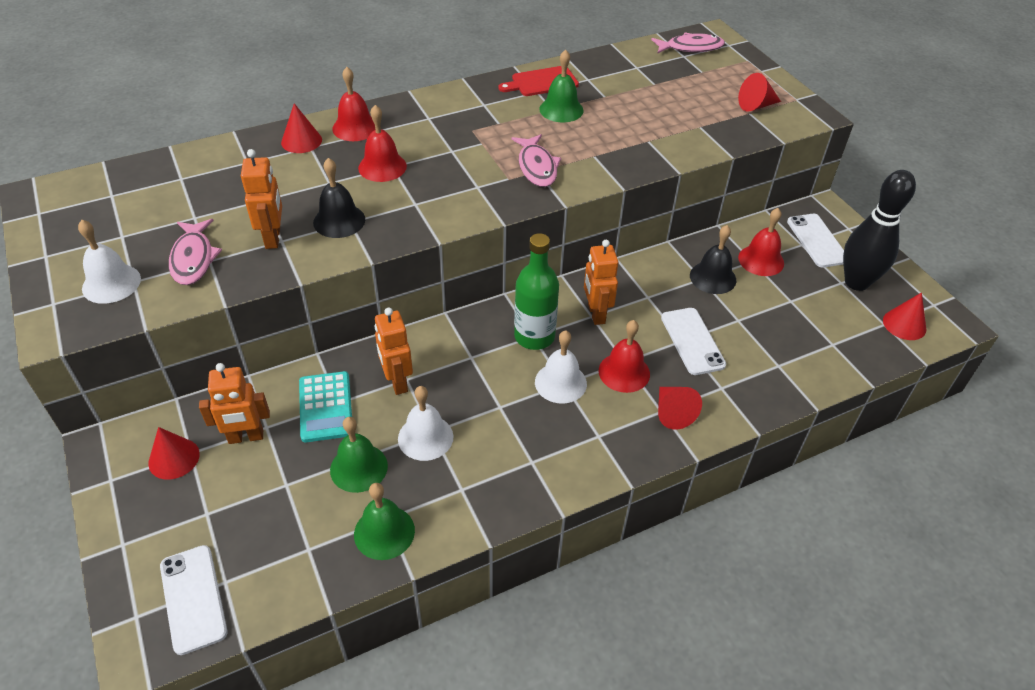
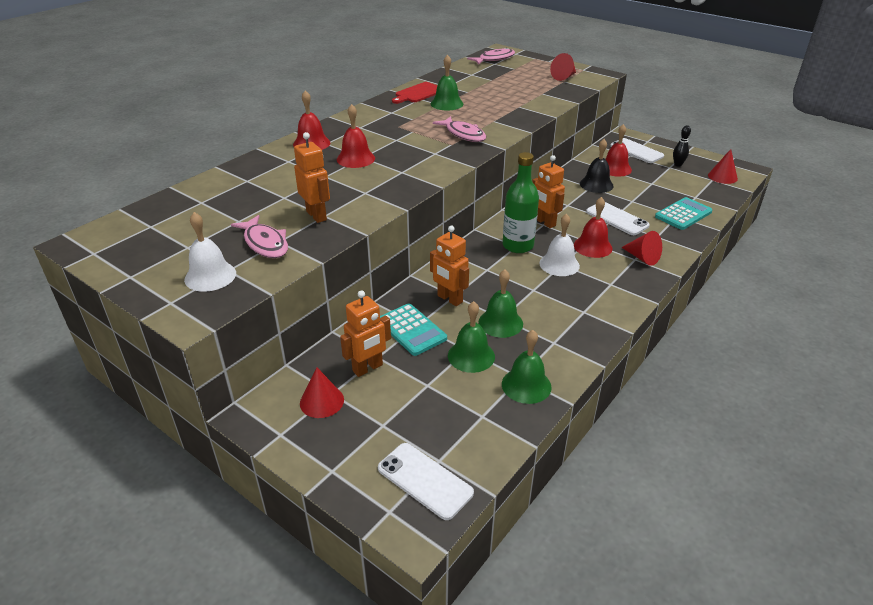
camera: 25 degrees left, 10 degrees down
(301, 141) = (278, 159): red cone -> none
(339, 221) = (356, 194): black bell -> none
(425, 437) = (500, 323): white bell -> green bell
(789, 366) = (683, 214): none -> turquoise calculator
(856, 282) = (678, 164): black bowling pin -> black bowling pin, size x0.45

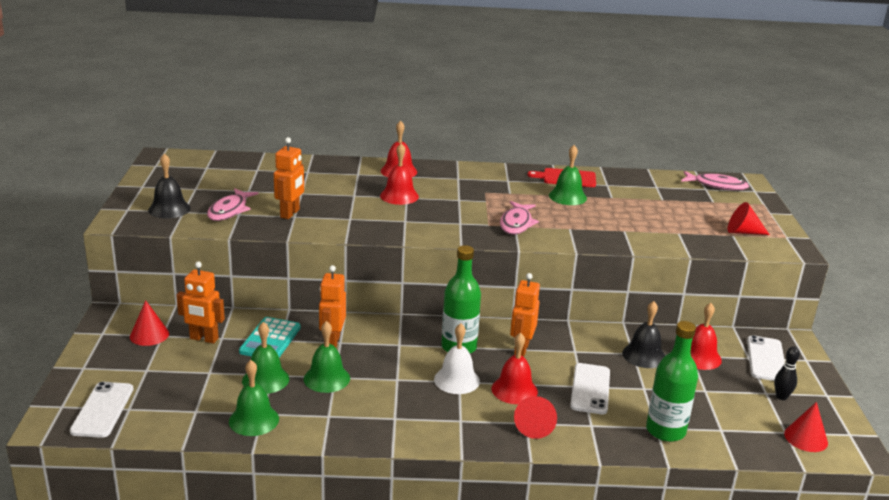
camera: 50 degrees right, 10 degrees down
(210, 276) = (169, 209): white bell -> black bell
(683, 214) = (665, 431): turquoise calculator -> green bottle

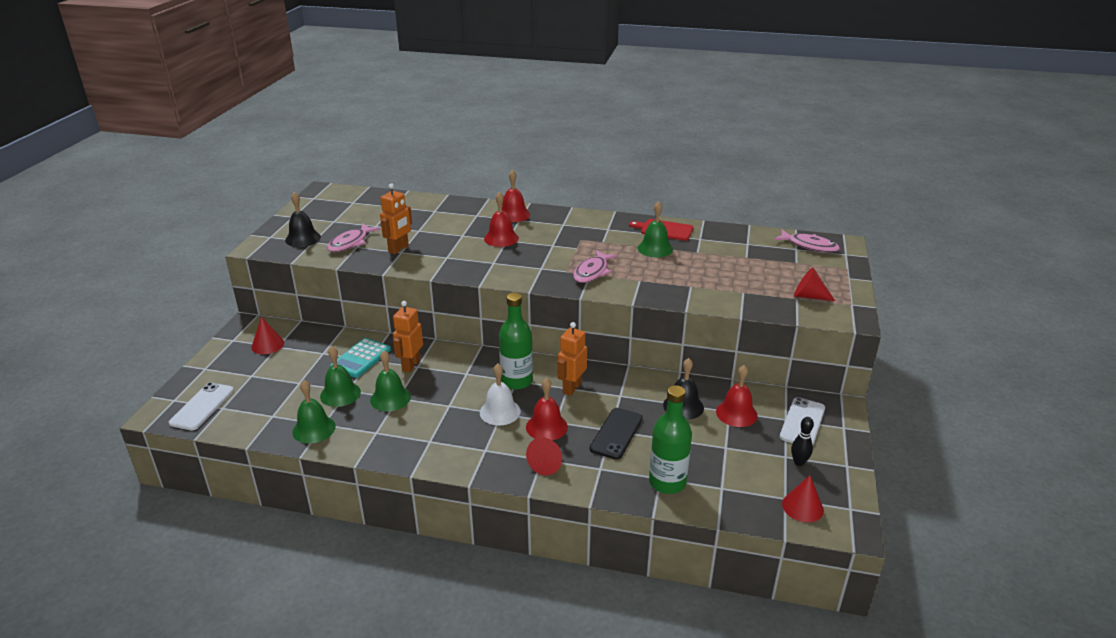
camera: 15 degrees right, 5 degrees up
(204, 339) = (308, 352): orange robot -> none
(590, 389) = (616, 433): white phone -> black phone

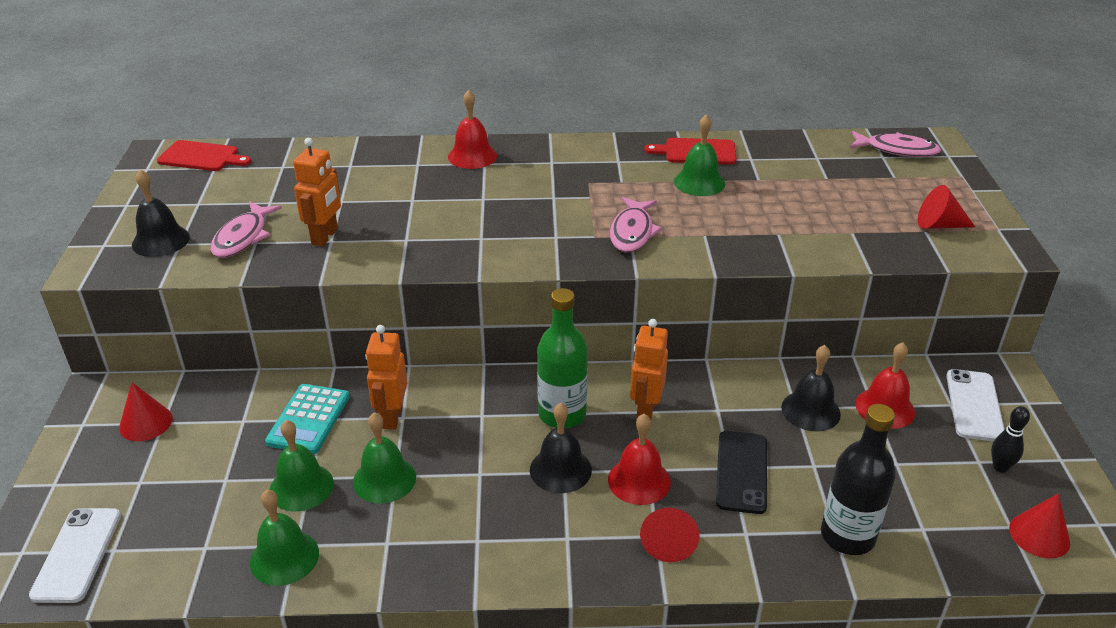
camera: 15 degrees left, 5 degrees up
(348, 195) = (201, 157): none -> red cutting board
(500, 412) = (560, 469): white bell -> black bell
(501, 238) = (473, 197): red bell -> none
(667, 482) = (847, 536): green bottle -> black bottle

